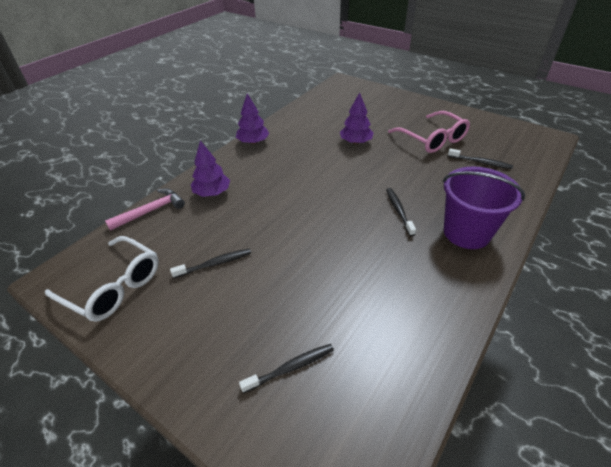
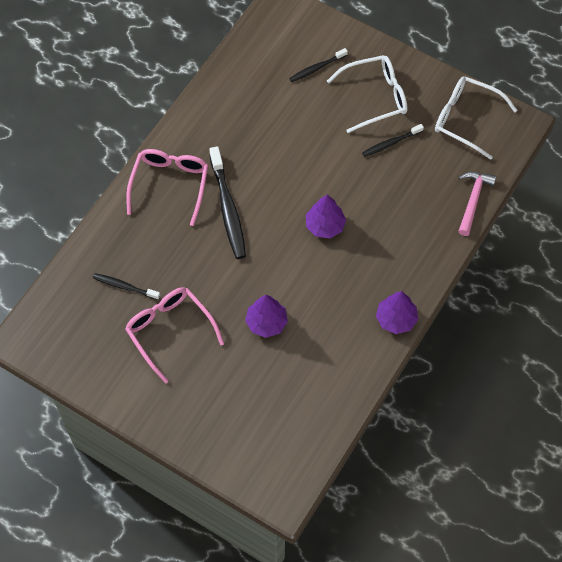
camera: 175 degrees right, 20 degrees up
(151, 211) = (473, 200): pink hammer -> pink hammer turned 150 degrees clockwise
(212, 193) = (420, 227): purple tree -> purple tree (325, 225)
(215, 319) = (376, 97): none -> white glasses
(399, 211) = (228, 209): black toothbrush -> black toothbrush, size x1.79
(466, 233) = (170, 184): purple bucket -> pink glasses

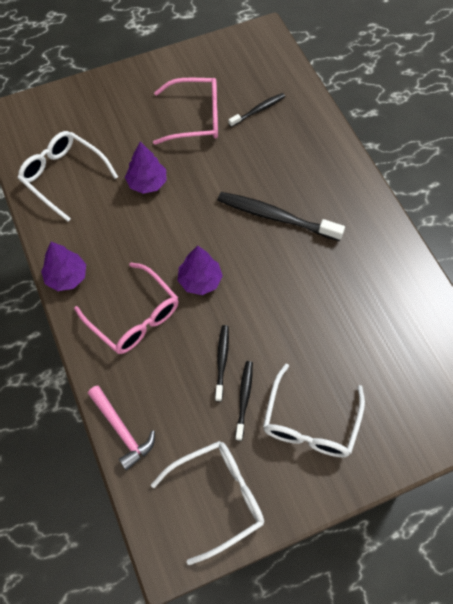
camera: 125 degrees right, 0 degrees up
(170, 184) = (333, 189): pink glasses -> pink glasses (135, 318)
(310, 394) = (63, 176): none -> white glasses
(316, 68) = (385, 389): black toothbrush -> black toothbrush (222, 361)

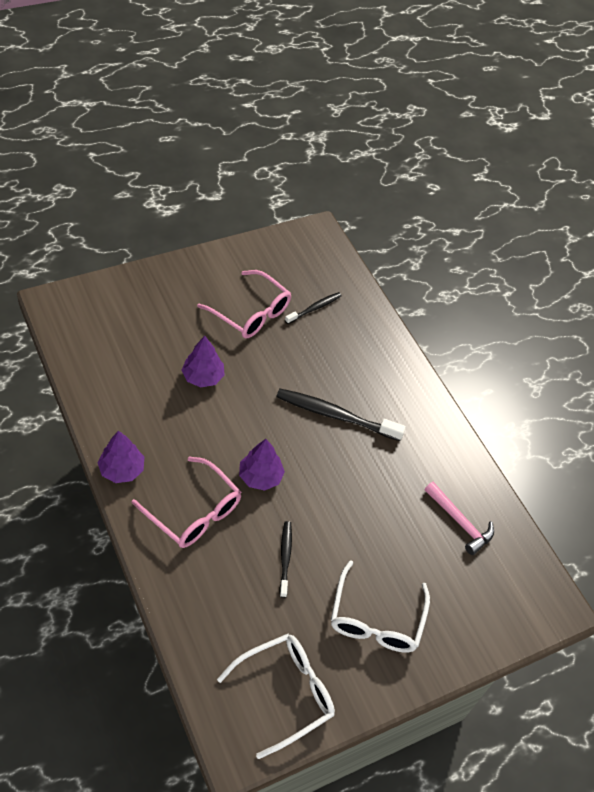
camera: 10 degrees left, 10 degrees down
(63, 176) = (114, 367): white glasses -> none
(122, 430) = (185, 625): pink hammer -> pink hammer (460, 522)
(196, 118) = (251, 313): pink glasses -> pink glasses turned 45 degrees clockwise
(244, 398) = (309, 595): black toothbrush -> none

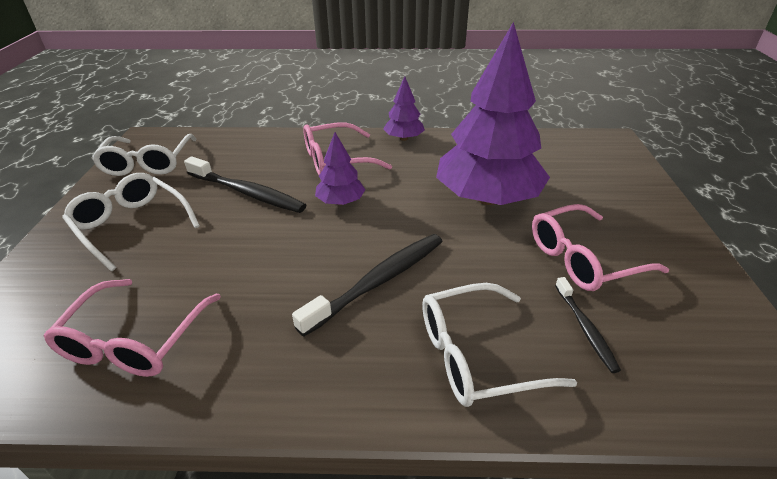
camera: 125 degrees right, 15 degrees down
(203, 377) = (487, 198): purple tree -> purple tree, size x2.17
(285, 557) = (247, 193): black toothbrush -> black toothbrush, size x1.79
(363, 352) = (475, 355): none -> white glasses
(460, 522) = (134, 341): pink hammer -> pink glasses

